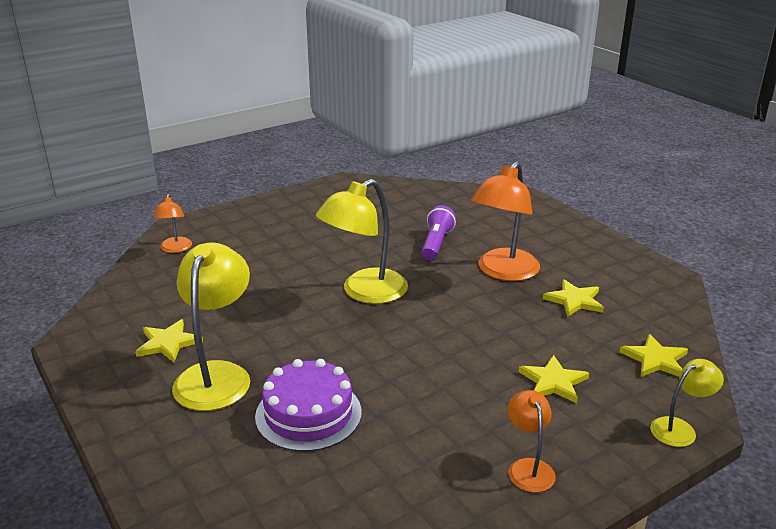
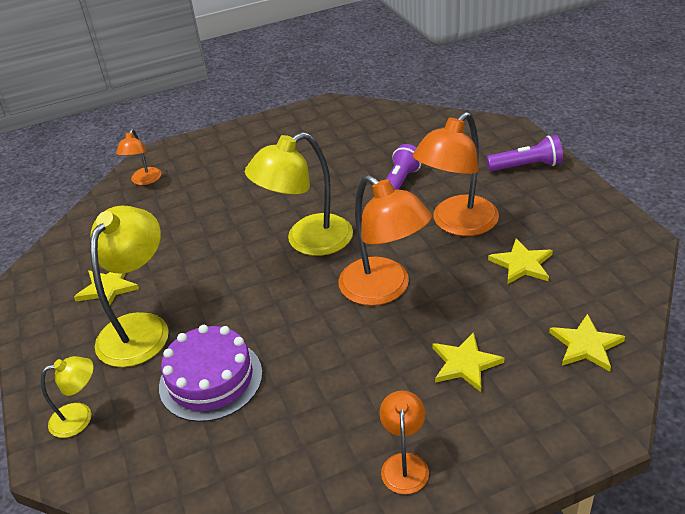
camera: 15 degrees right, 10 degrees up
(454, 328) = (384, 290): none -> orange lamp
(549, 225) = (526, 166): none -> purple flashlight
(680, 428) = (582, 434): yellow lamp -> yellow lamp (80, 417)

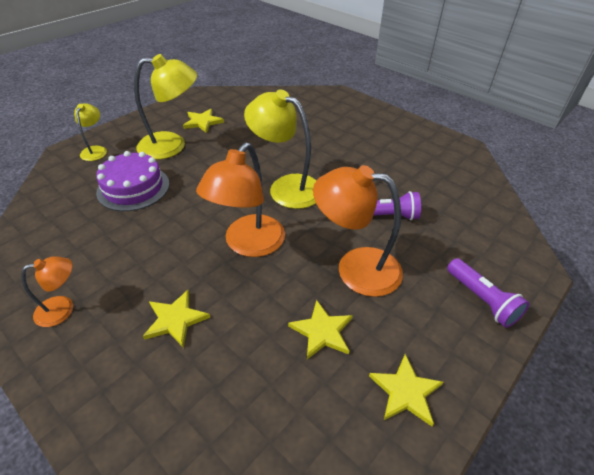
camera: 60 degrees right, 5 degrees up
(80, 417) = (95, 150): yellow lamp -> yellow lamp turned 135 degrees counterclockwise
(144, 180) = (310, 99): orange lamp -> none
(586, 345) = (223, 414): yellow star -> yellow star (405, 391)

